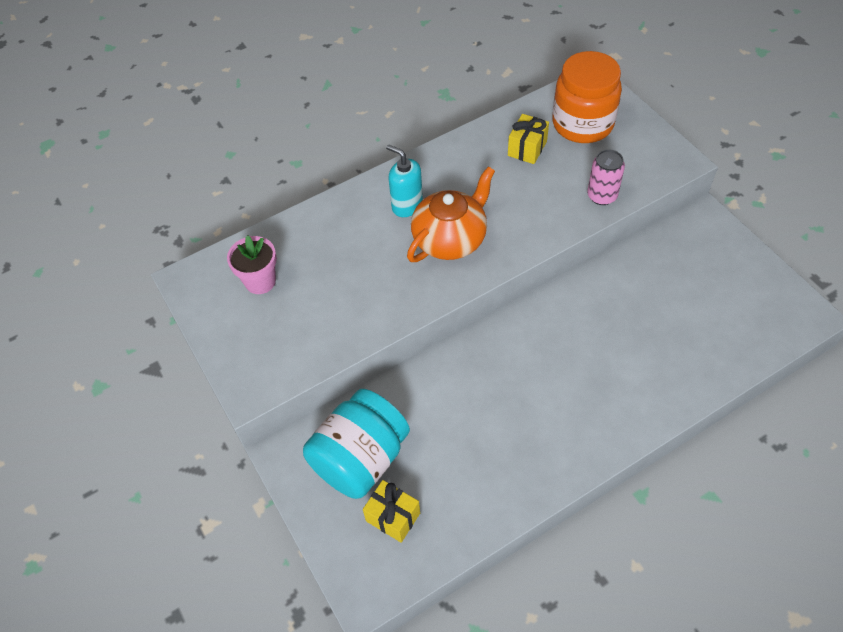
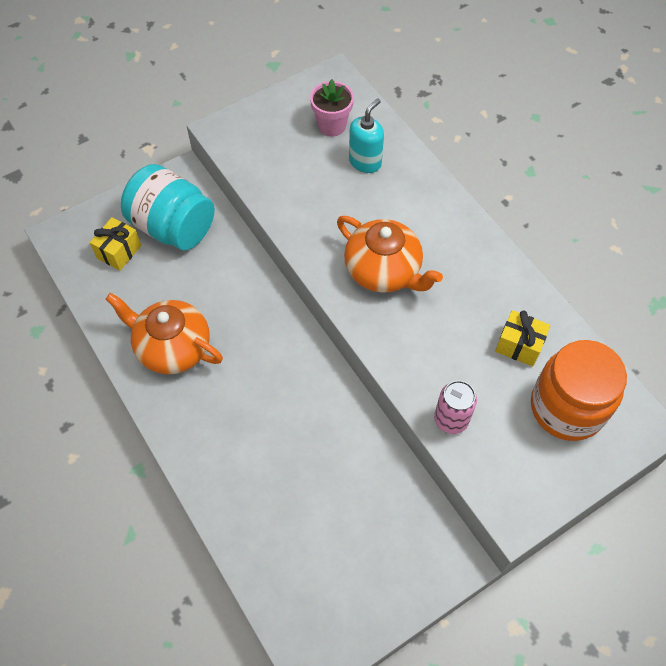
camera: 85 degrees right, 5 degrees up
(407, 205) = (427, 232): turquoise soap dispenser -> turquoise soap dispenser (365, 162)
(520, 447) = (172, 347): none -> orange teapot

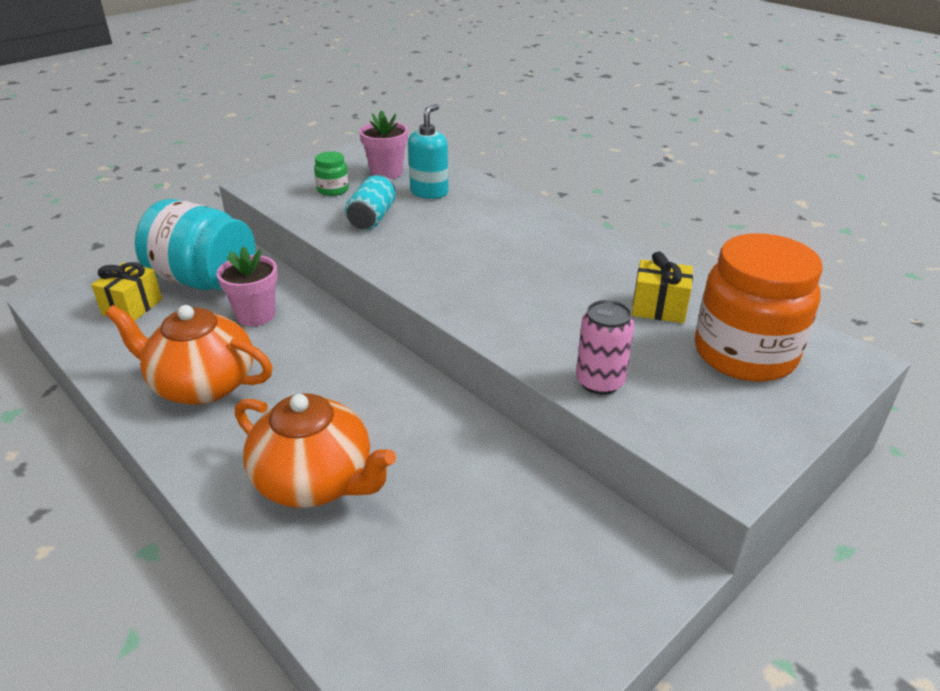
camera: 10 degrees left, 25 degrees down
(212, 276) = (256, 315): none -> pink flower pot
(282, 147) = (333, 190): none -> green jar
(312, 193) = (372, 218): none -> turquoise can
(384, 271) = (472, 265): orange teapot -> orange teapot (316, 481)

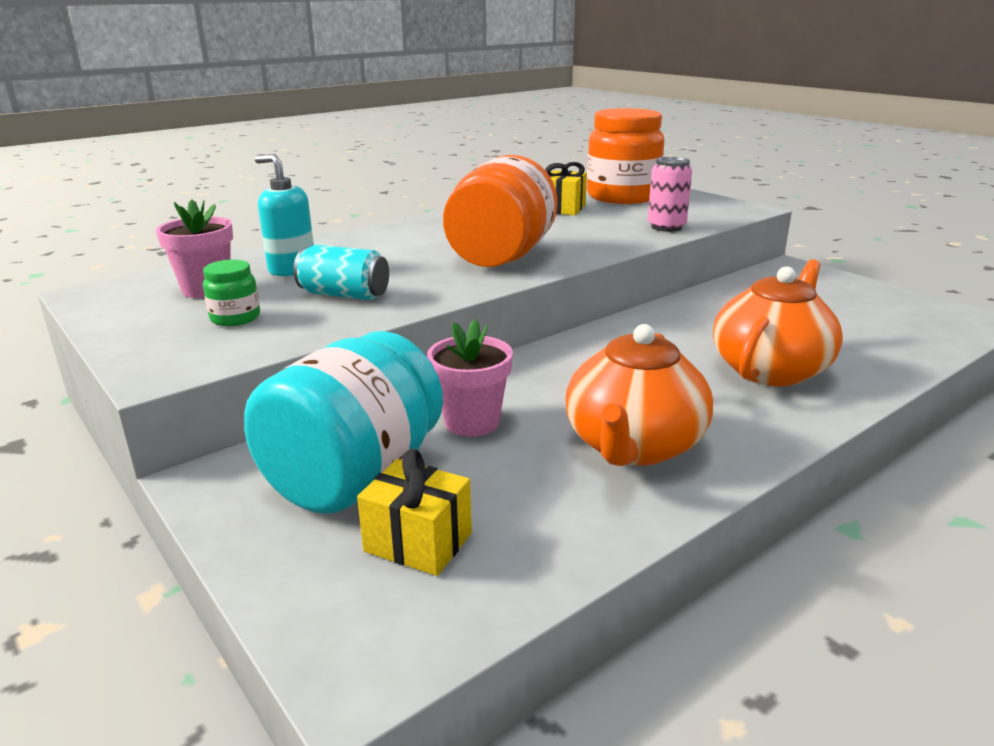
camera: 85 degrees left, 10 degrees down
(467, 275) = (501, 257): none -> orange jar

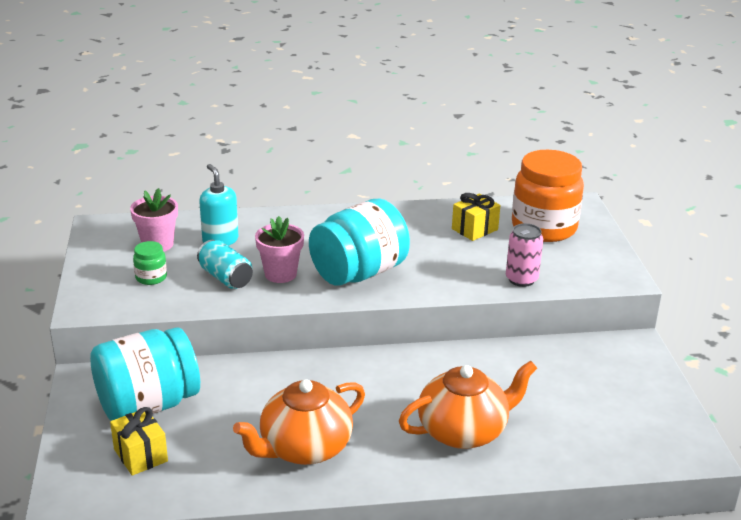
camera: 30 degrees right, 5 degrees up
(471, 422) = (238, 395): pink flower pot -> pink flower pot (280, 274)
(501, 257) = (359, 273): orange jar -> turquoise jar

